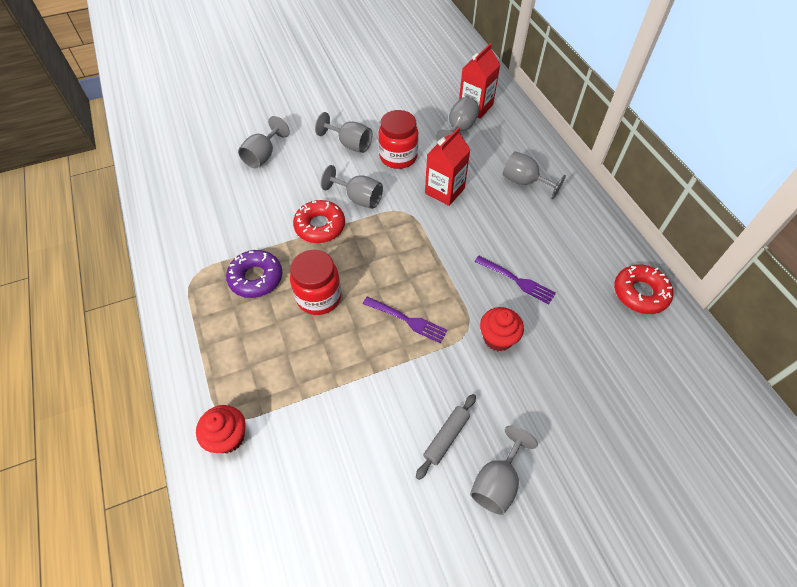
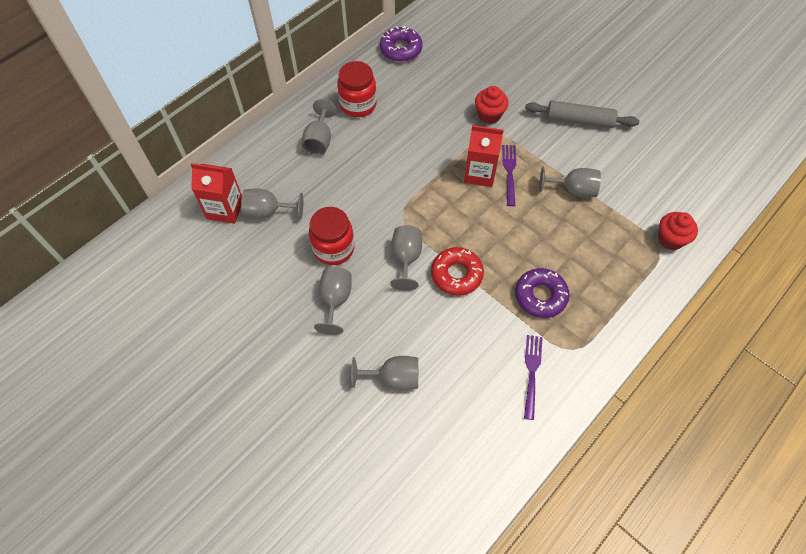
camera: 115 degrees left, 5 degrees up
(319, 297) = (528, 239): red jar -> red jar (358, 105)
(444, 191) = (360, 195): red carton -> red carton (479, 173)
(446, 437) = (579, 120): grey rolling pin -> grey rolling pin, size x1.54
(497, 482) = (587, 88): grey goblet -> grey goblet (573, 190)
(516, 280) = (431, 118): purple fork -> purple fork (532, 373)
(640, 293) = (401, 49): red donut -> purple donut

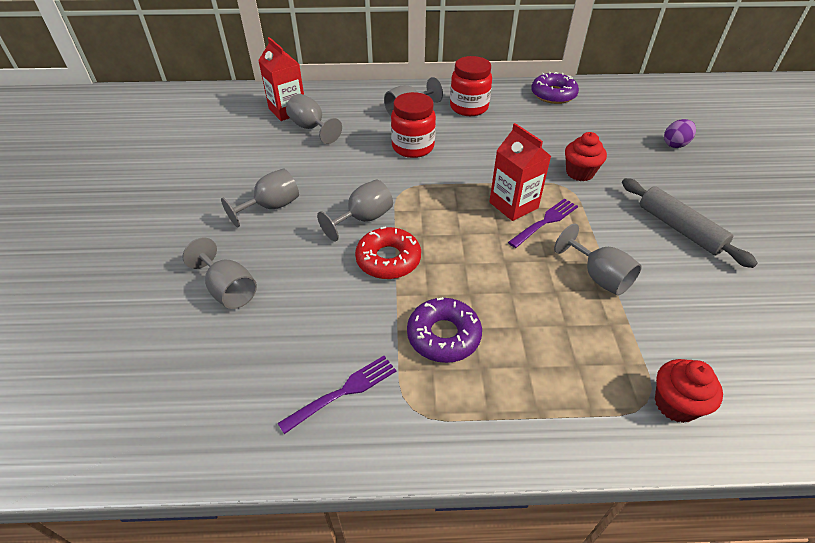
camera: 45 degrees right, 15 degrees down
(334, 248) = (320, 176): red jar -> red jar (413, 147)
(518, 47) = (675, 144): none -> purple egg

